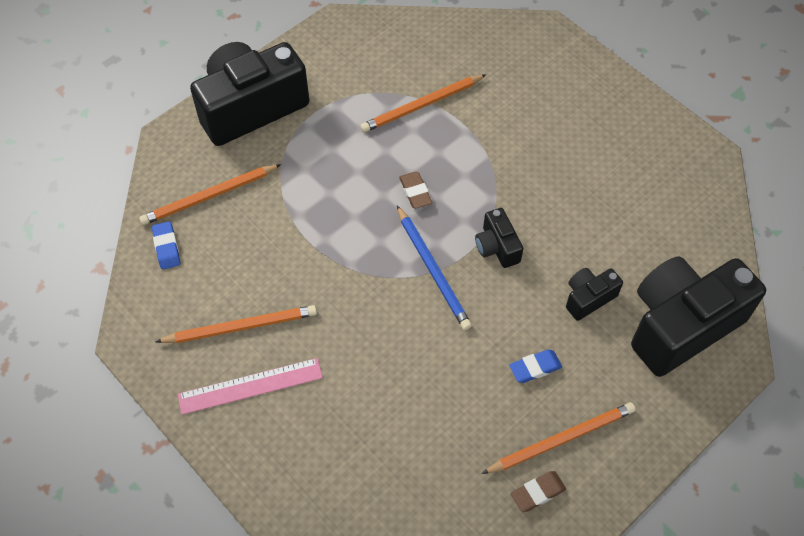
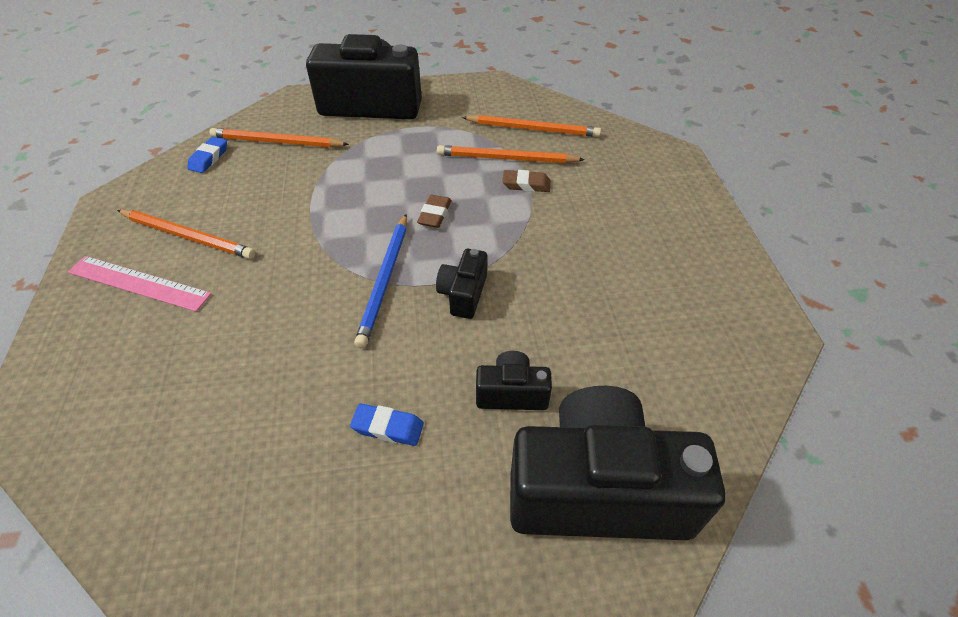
camera: 35 degrees right, 10 degrees down
(537, 493) = (252, 569): brown eraser -> brown eraser (526, 185)
(561, 439) = (338, 525): orange pencil -> orange pencil (532, 129)

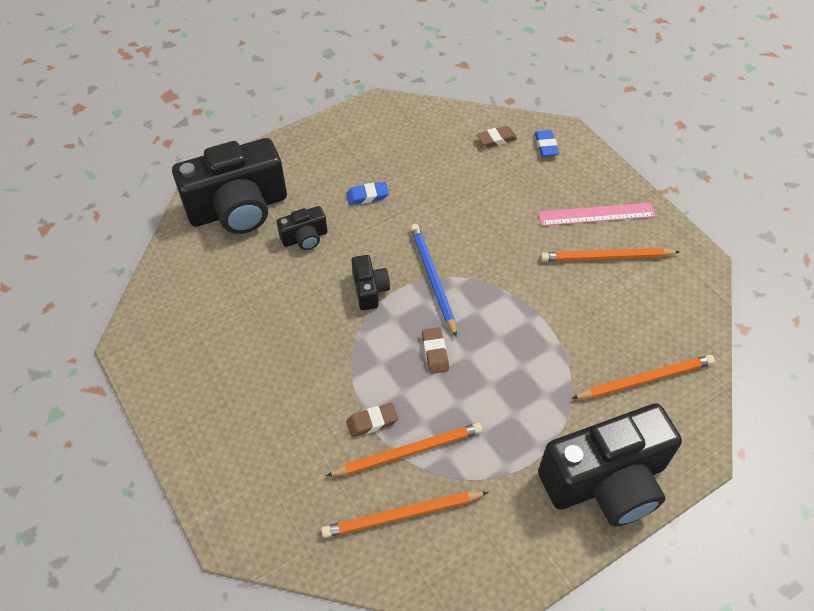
camera: 155 degrees right, 5 degrees up
(121, 451) = (496, 139): none -> brown eraser
(209, 158) = (681, 334): blue eraser -> blue eraser (546, 146)

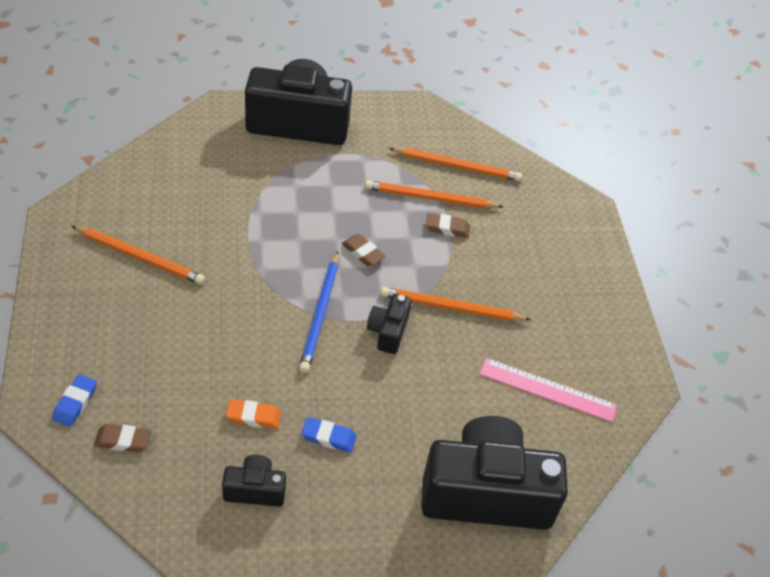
camera: 160 degrees left, 5 degrees down
(305, 238) = (426, 418): black camera -> black camera (255, 489)
(427, 186) = (253, 416): none -> orange eraser
(435, 352) = (363, 253): brown eraser -> brown eraser turned 60 degrees counterclockwise
(596, 214) = (105, 300): pink ruler -> pink ruler (547, 390)
(644, 379) = (208, 160): orange pencil -> orange pencil (451, 308)

